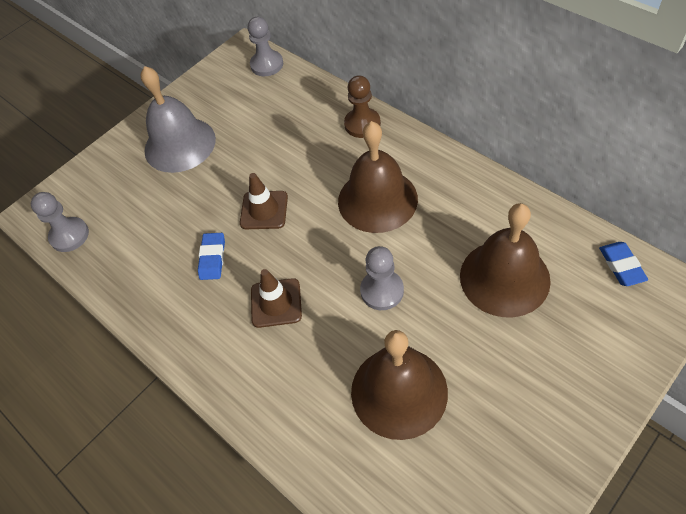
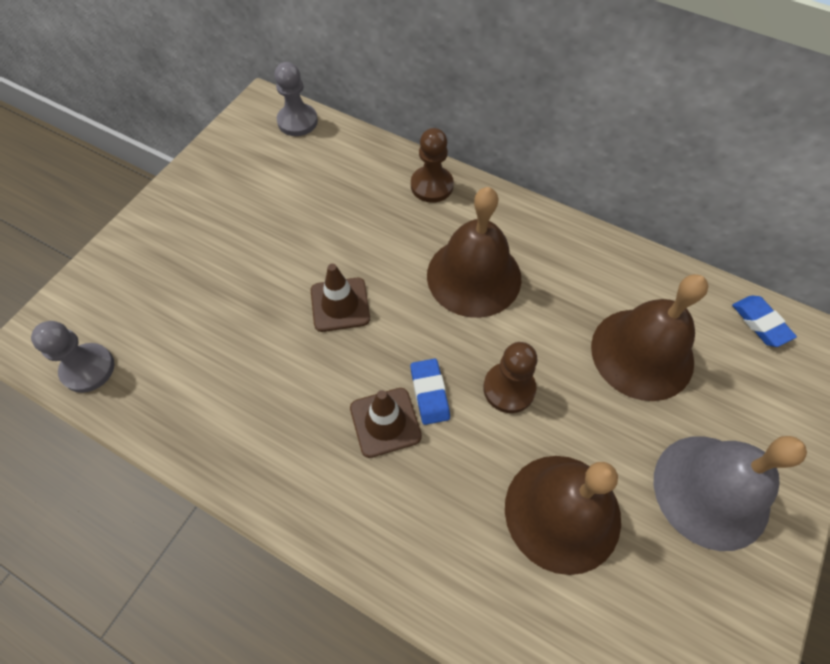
camera: 20 degrees left, 5 degrees up
(180, 144) = (211, 231): grey bell -> grey bell (711, 491)
(212, 258) = (290, 375): blue eraser -> blue eraser (429, 393)
(382, 291) = (509, 388): grey pawn -> brown pawn

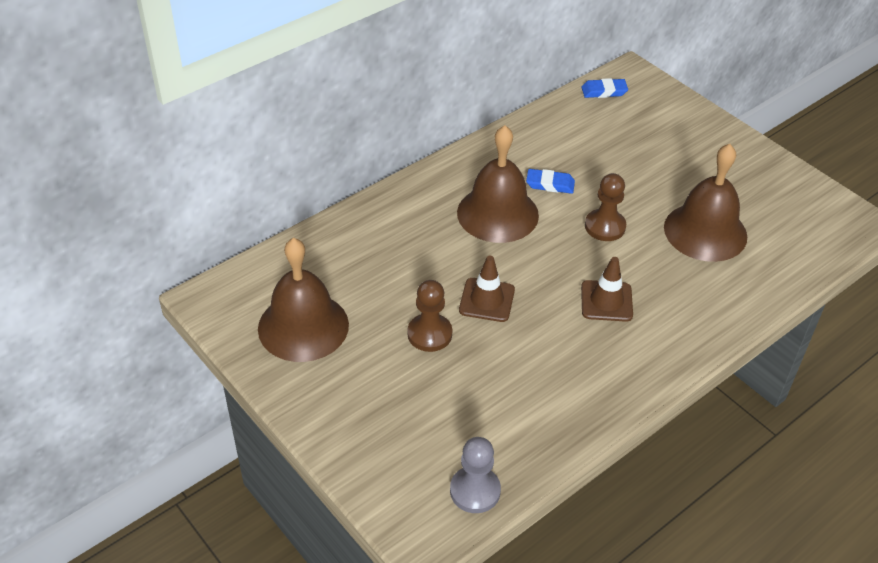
camera: 70 degrees left, 15 degrees down
(297, 121) = (250, 277): grey pawn -> none
(429, 393) = (591, 270): blue eraser -> blue eraser (550, 184)
(432, 186) = (390, 209): brown pawn -> brown pawn (429, 334)
(642, 353) = (604, 152): brown bell -> brown bell (303, 326)
(711, 491) = (712, 161): grey bell -> none

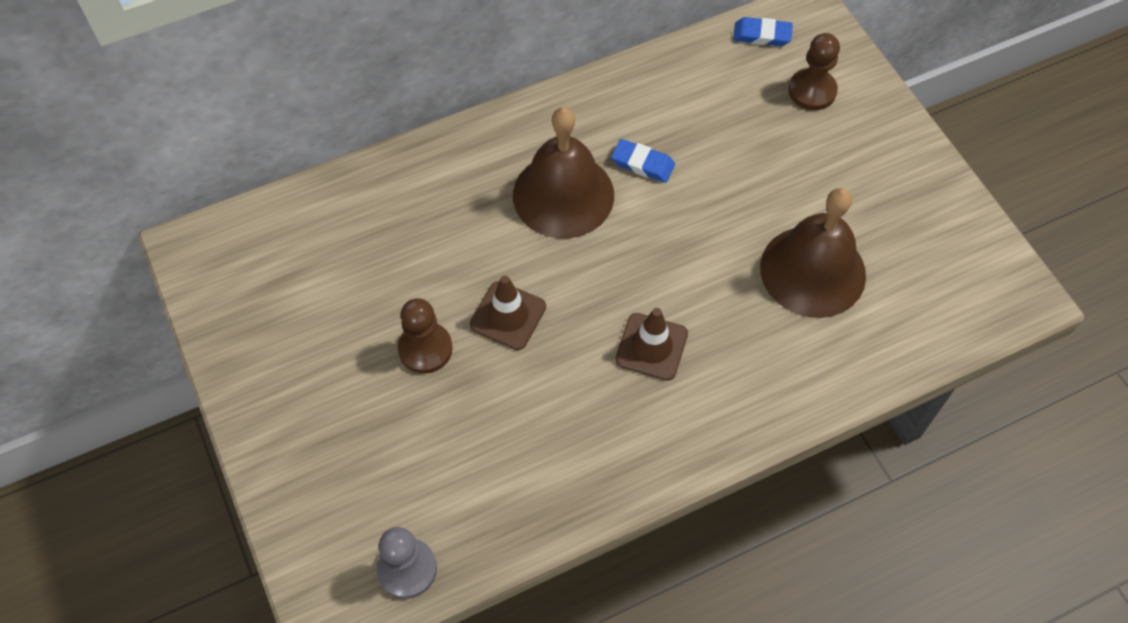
camera: 15 degrees right, 15 degrees up
(303, 326) = (285, 308): brown bell -> none
(605, 226) = (688, 239): brown pawn -> brown pawn (812, 91)

